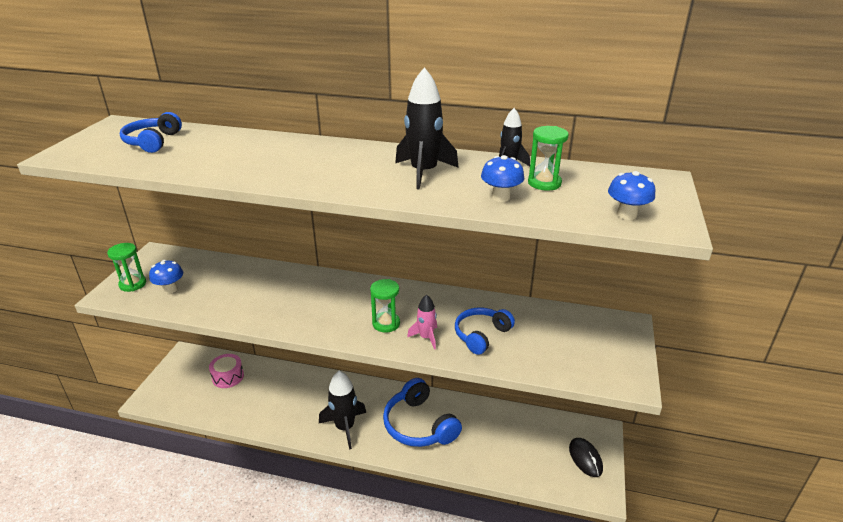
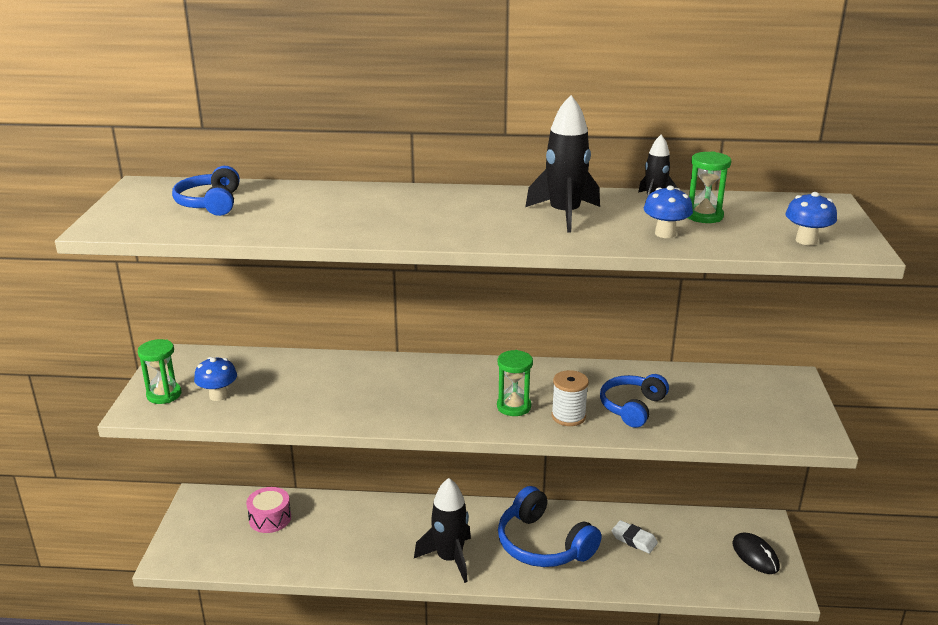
camera: 10 degrees left, 5 degrees down
(426, 337) = (568, 416): pink rocket -> white spool
(491, 431) = (634, 540): none -> white eraser

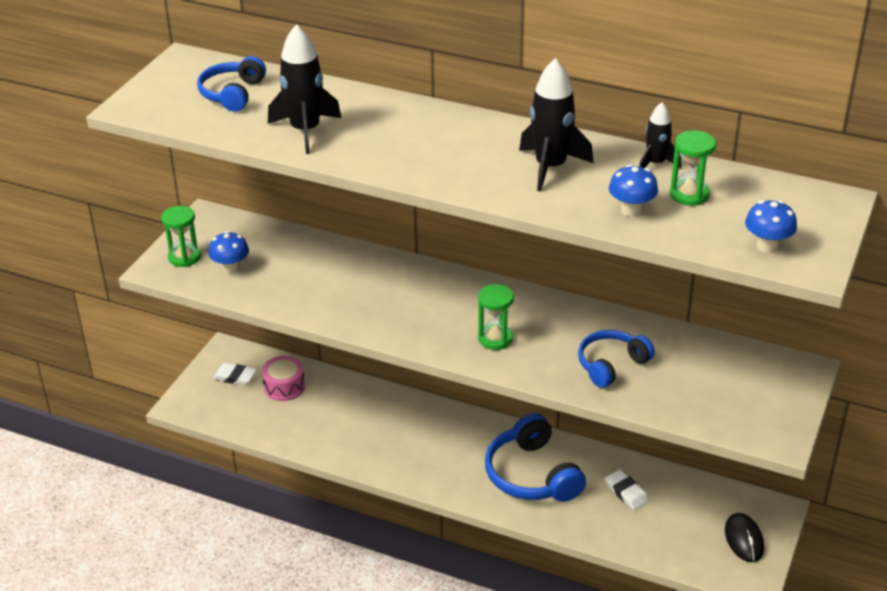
camera: 20 degrees right, 10 degrees up
(215, 520) = (235, 377): none -> white eraser
(449, 558) = (434, 467): black rocket -> black rocket (305, 131)
(568, 416) = (542, 361): white spool -> none

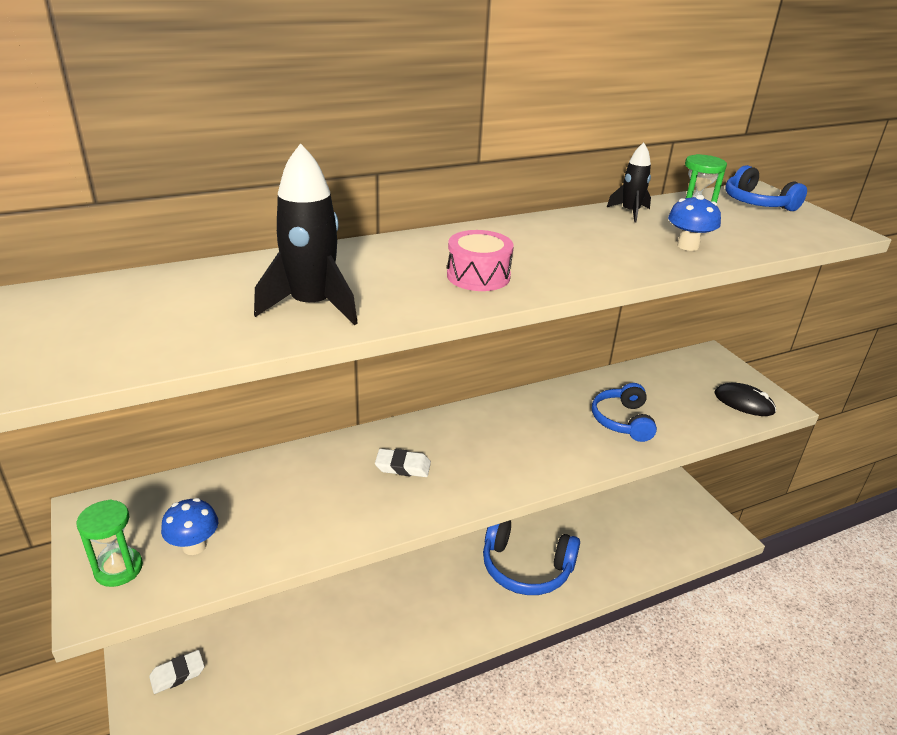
camera: 50 degrees left, 5 degrees down
(232, 93) = (155, 307): blue headphones -> blue headphones (757, 203)
(284, 387) = (241, 646): pink drum -> pink drum (478, 276)
(495, 339) = (524, 453): green hourglass -> none
(550, 167) = (576, 243): black rocket -> none
(626, 492) = (594, 533): white eraser -> white eraser (403, 466)
(744, 539) = (688, 512): black mouse -> black mouse (744, 402)
(767, 246) = (798, 230): blue mushroom -> none

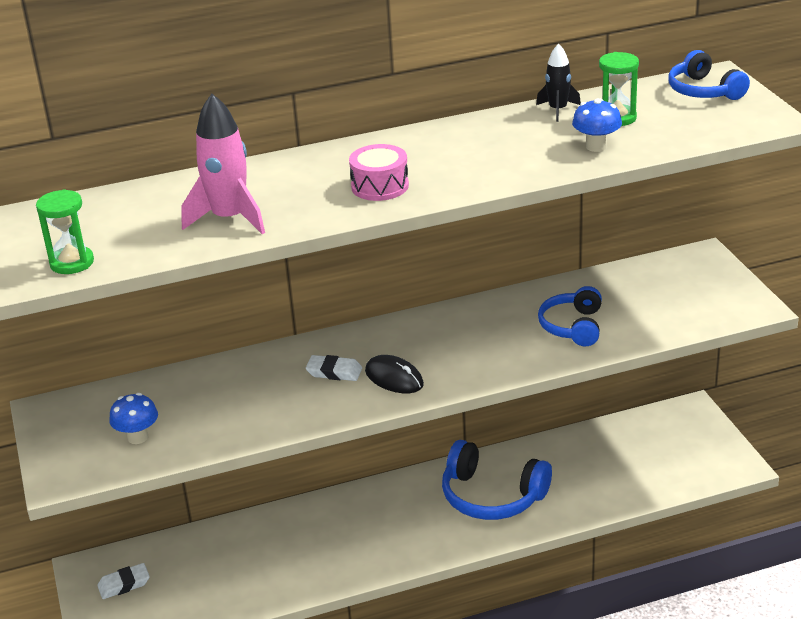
camera: 10 degrees right, 0 degrees up
(118, 569) = (74, 454): green hourglass -> green hourglass (72, 263)
(312, 306) = (229, 219): black rocket -> pink rocket
(744, 402) = (717, 306): black mouse -> black mouse (394, 378)

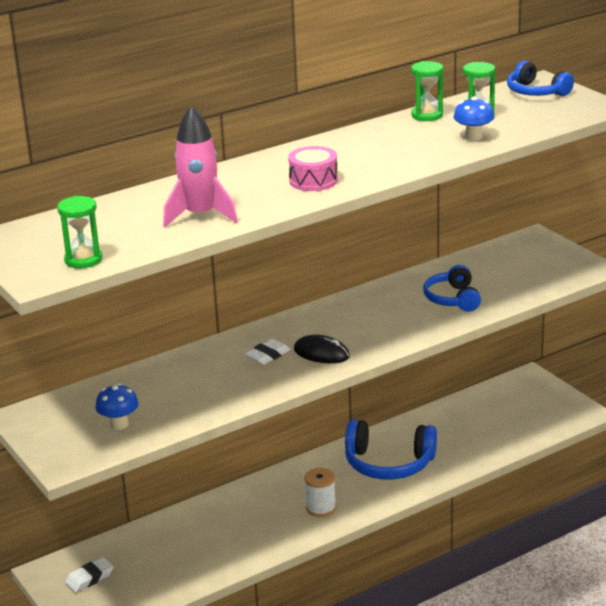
camera: 15 degrees left, 5 degrees down
(334, 372) = (267, 355): white eraser -> white eraser turned 45 degrees counterclockwise
(397, 540) = (321, 508): none -> white spool
(558, 110) = (427, 115): black rocket -> green hourglass

